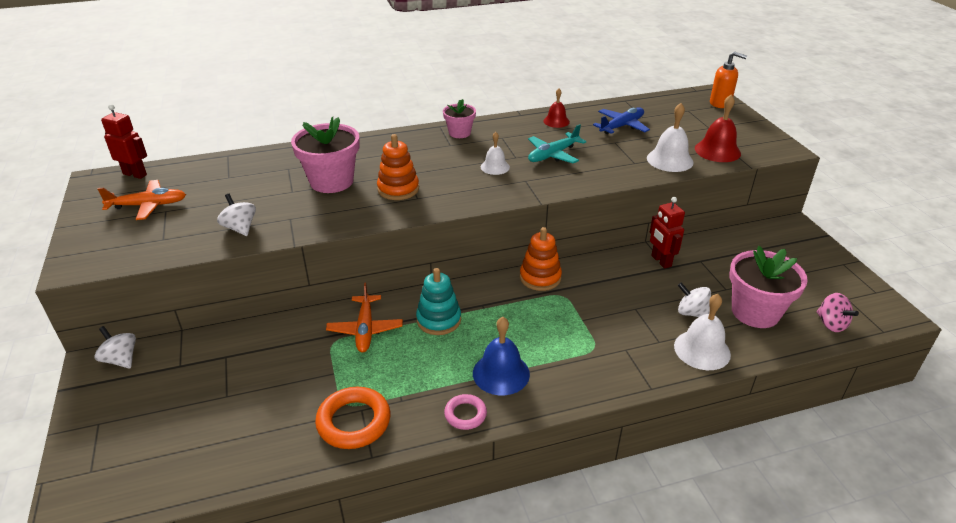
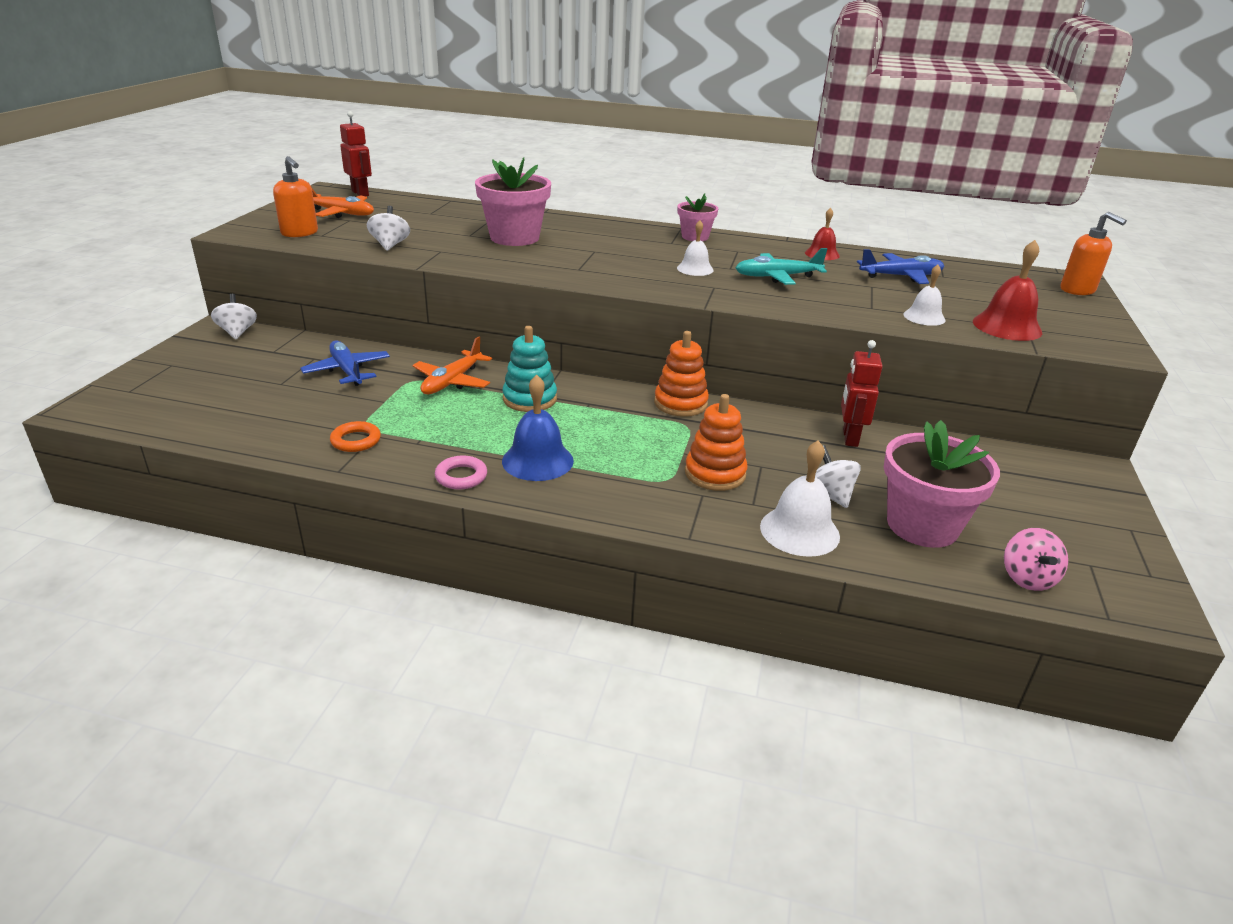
camera: 30 degrees right, 5 degrees down
(139, 244) = (300, 233): none -> orange soap dispenser
(270, 357) = (347, 371): none -> blue plane
(354, 422) = (356, 440): orange ring -> orange ring, size x0.58
(398, 189) = (569, 258): orange stacking toy -> orange stacking toy (715, 474)
(669, 160) = (924, 317): white bell -> white bell, size x0.63

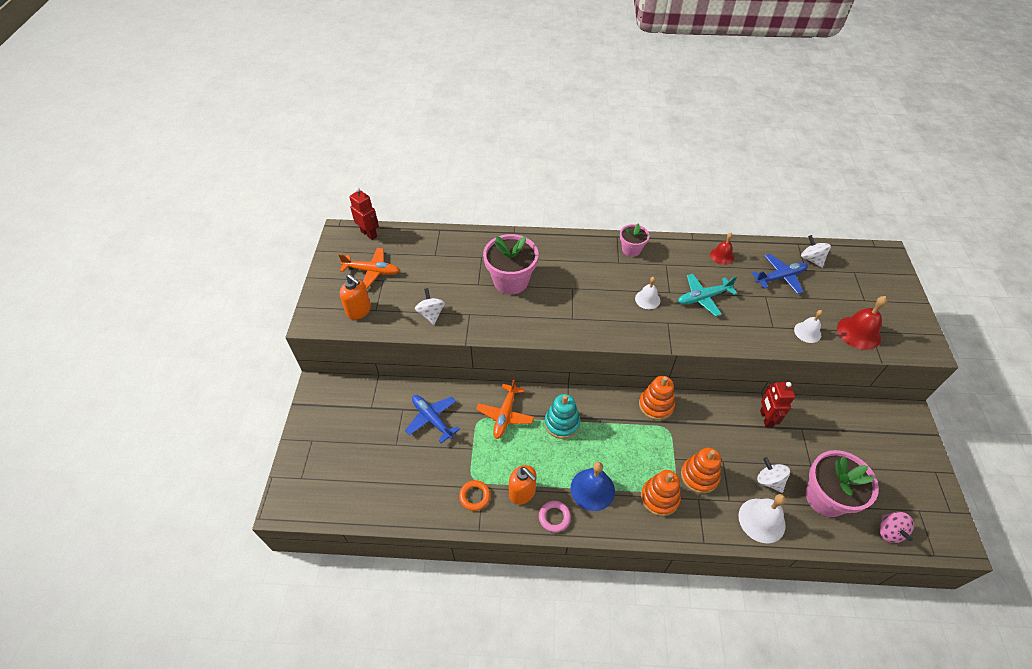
camera: 10 degrees left, 20 degrees up
(237, 332) = (335, 389): white spinning top -> white spinning top (811, 259)
(639, 484) = (659, 498): none -> orange stacking toy
(1077, 290) = (891, 270): orange soap dispenser -> orange soap dispenser (522, 493)

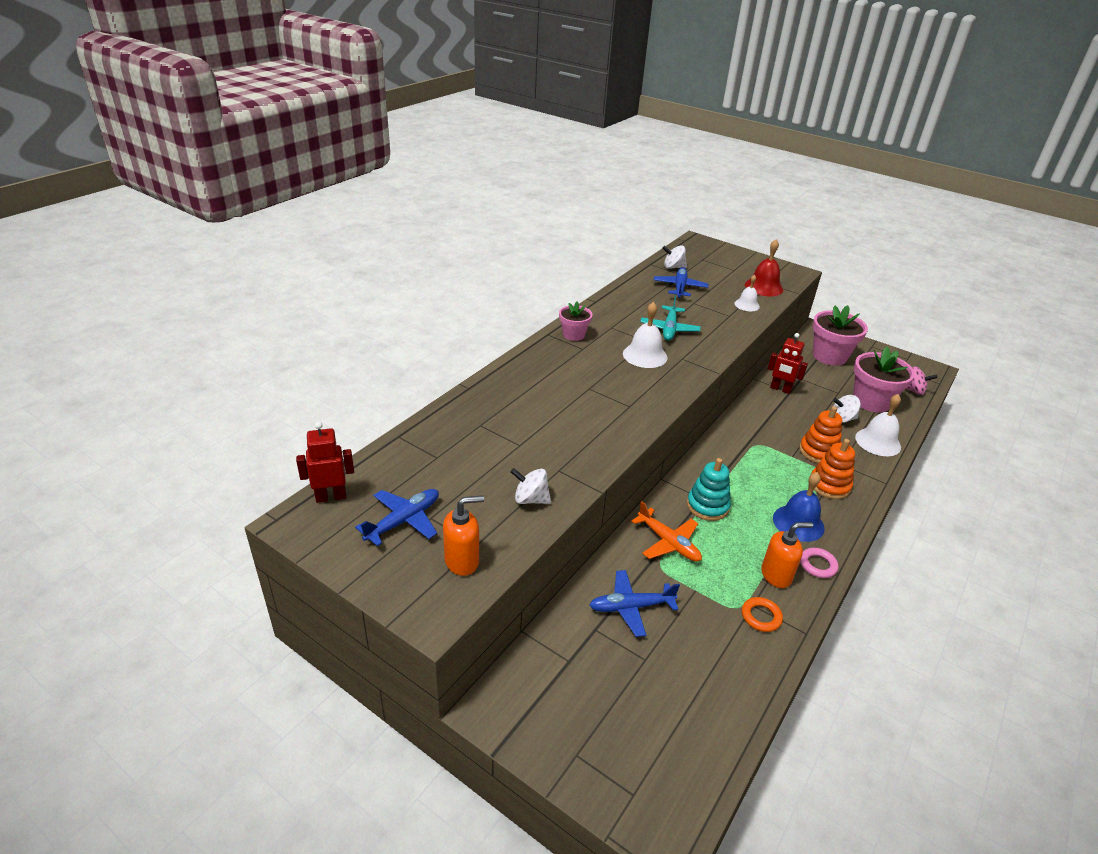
camera: 60 degrees left, 15 degrees down
(372, 271) = (403, 521): orange plane -> blue plane
(511, 281) = (539, 421): pink flower pot -> pink flower pot (829, 356)
(647, 299) = (645, 355): white bell -> white bell, size x1.59
(656, 405) = (727, 437): orange stacking toy -> none
(722, 256) = (630, 298): red bell -> none

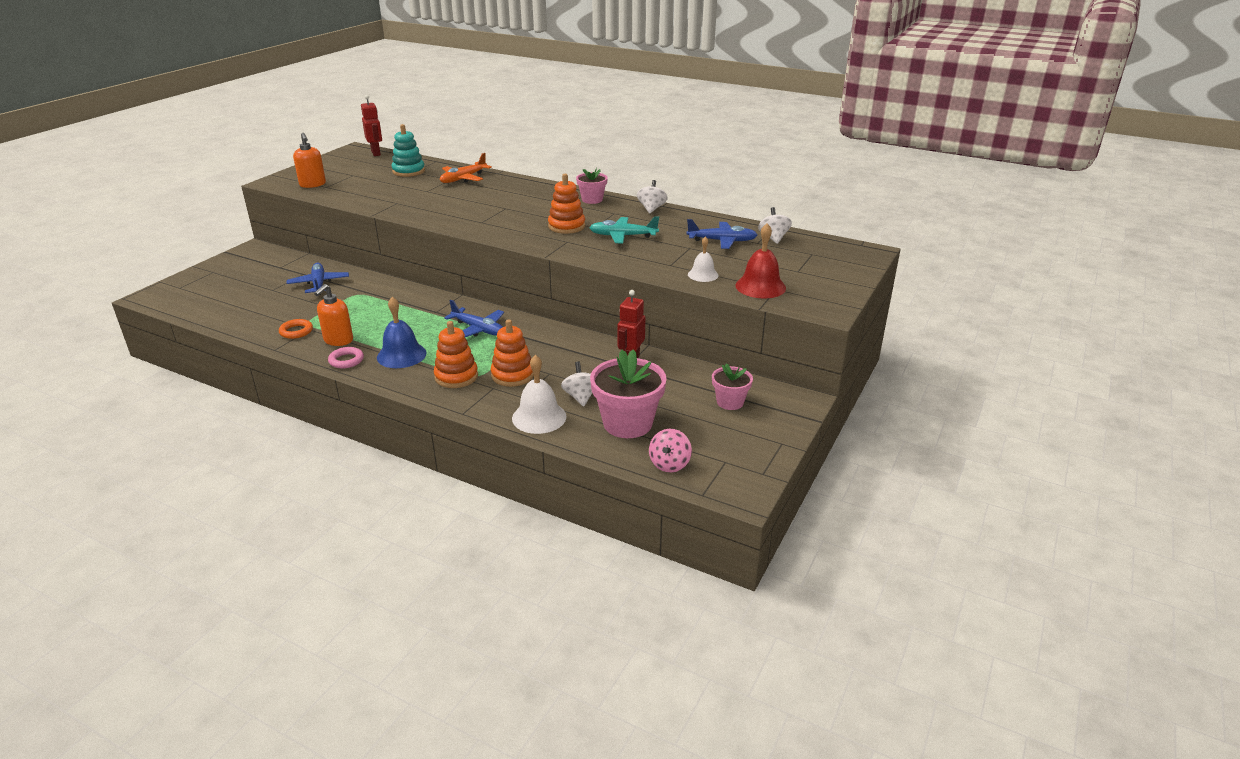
camera: 85 degrees right, 5 degrees down
(403, 521) = (351, 169): blue plane -> blue plane (479, 329)
(530, 499) = (366, 197): white spinning top -> white spinning top (651, 209)
(645, 355) = (566, 226): white bell -> orange stacking toy
(668, 542) = (382, 297): orange plane -> orange plane (463, 178)
(707, 506) = (425, 313): turquoise stacking toy -> turquoise stacking toy (408, 171)
(776, 575) = (338, 340): orange soap dispenser -> orange soap dispenser turned 45 degrees clockwise
(829, 356) = (730, 402): pink flower pot -> pink flower pot, size x0.57

